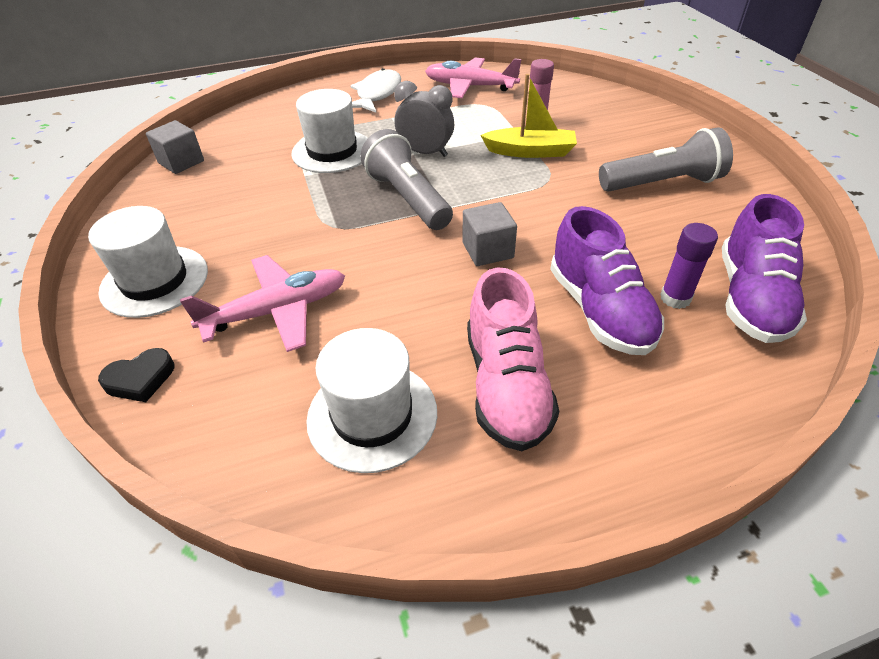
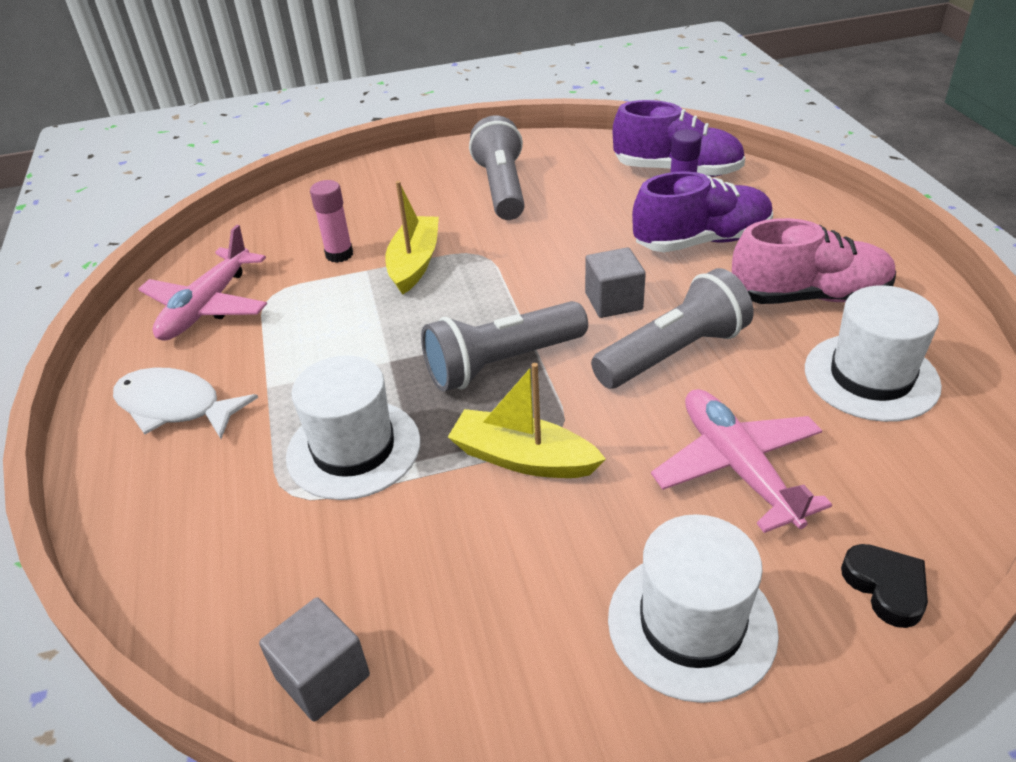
camera: 85 degrees left, 5 degrees down
(310, 212) = (523, 458): none -> yellow boat
(415, 283) = (673, 353): none -> grey flashlight
(425, 153) = (390, 349): grey clock -> none

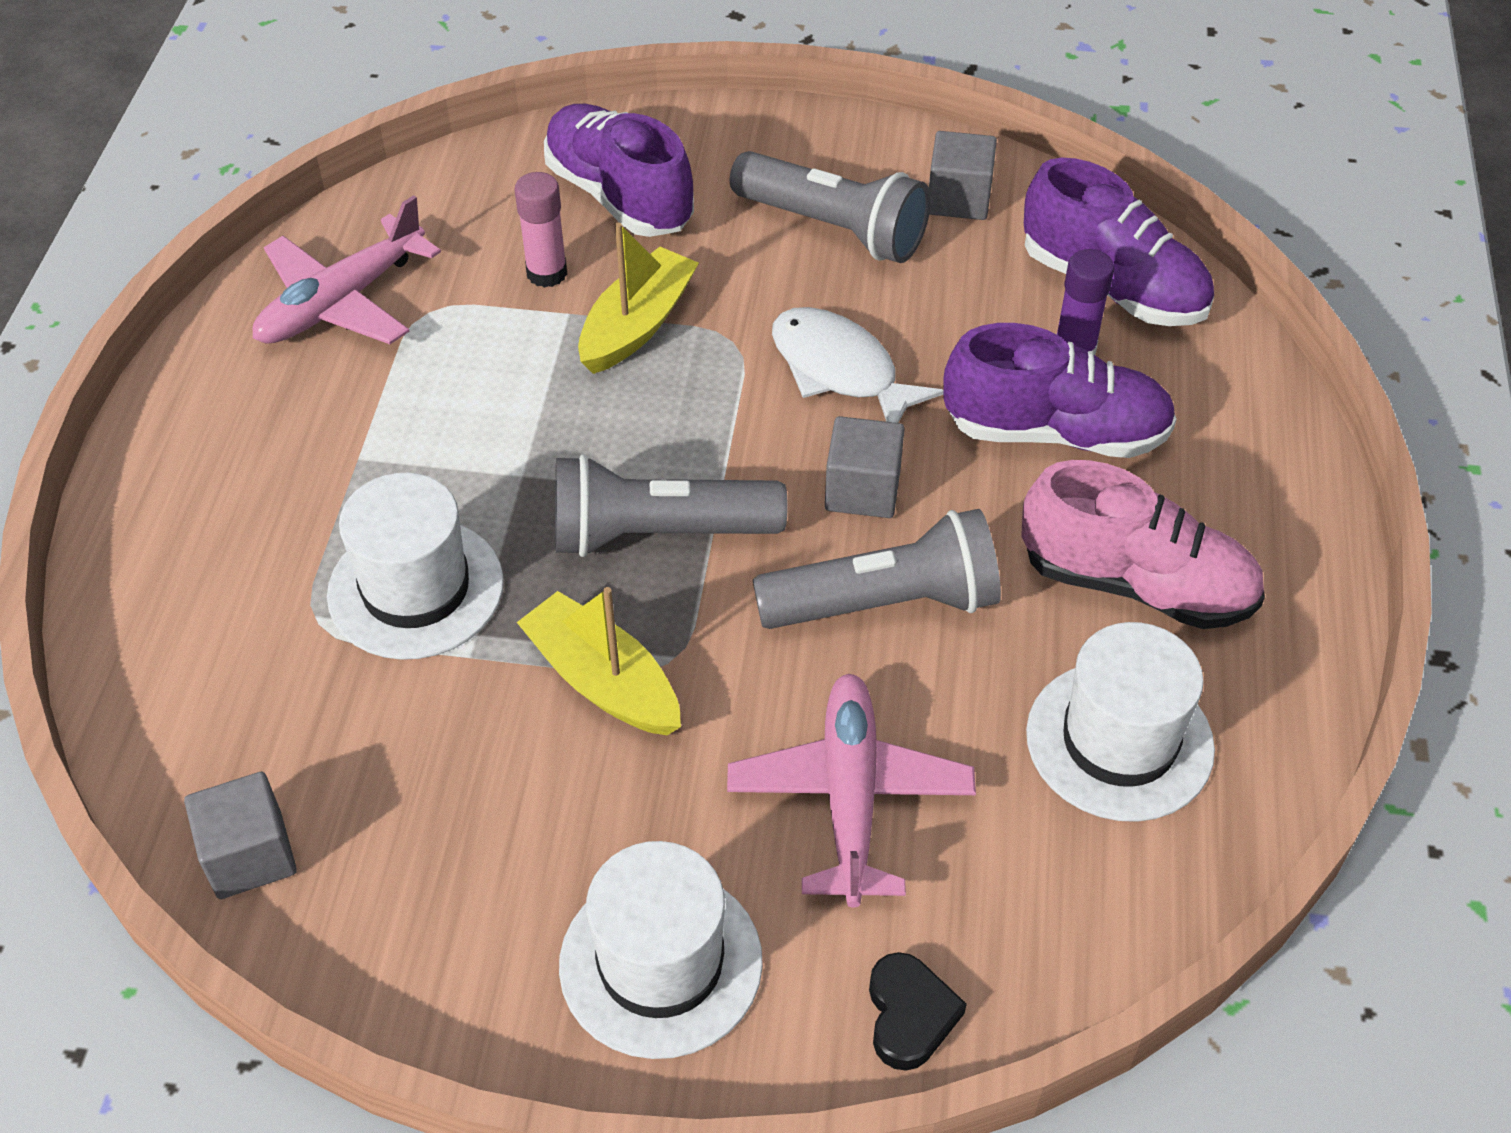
camera: 20 degrees right, 10 degrees up
(175, 406) = (242, 447): white fish -> white fish (840, 370)
(362, 207) = (619, 196): none -> purple shoe
(501, 188) = (833, 228): grey flashlight -> grey flashlight turned 105 degrees clockwise
(562, 158) = (958, 199): none -> grey cube

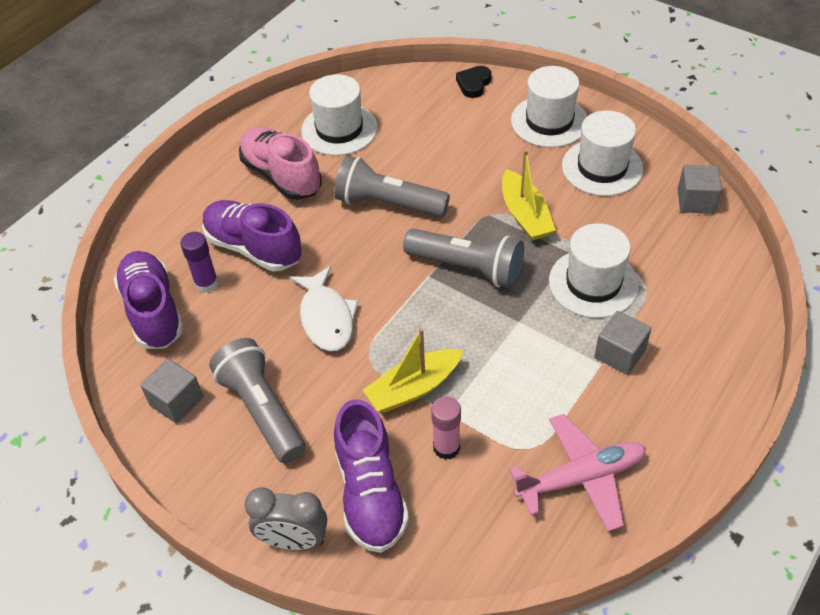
camera: 150 degrees left, 0 degrees up
(484, 868) = (602, 167): none -> white hat
(682, 126) = (293, 540): none -> grey clock
(850, 796) = (451, 145): pink plane -> none
(862, 490) = (361, 254): grey cube -> grey cube (619, 354)

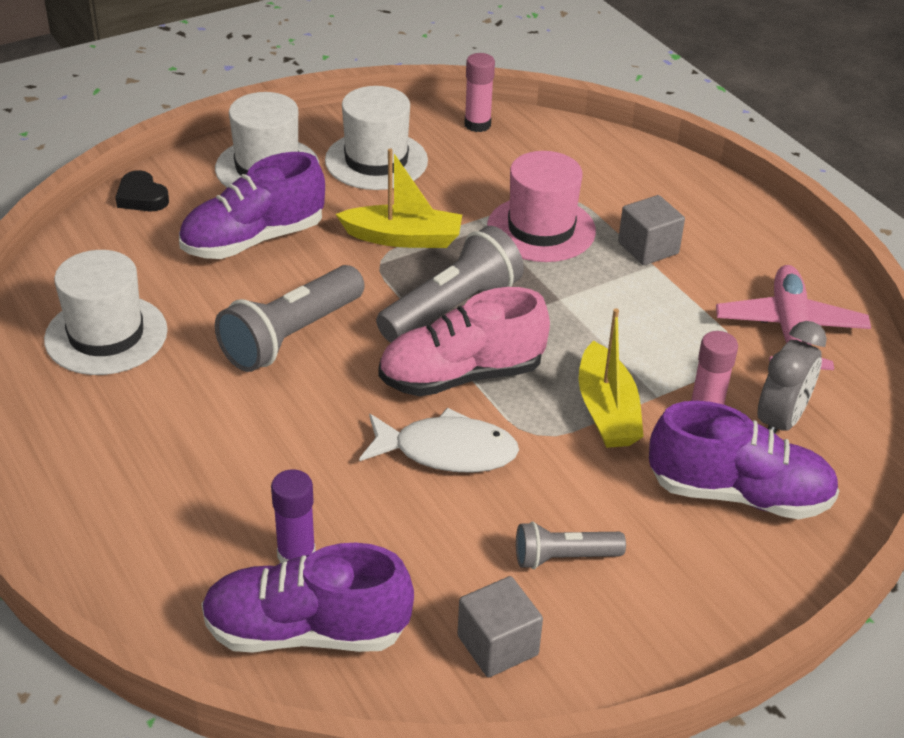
camera: 70 degrees left, 10 degrees down
(253, 248) = (265, 486): purple shoe -> purple shoe (253, 240)
(262, 410) = (564, 558): grey flashlight -> grey flashlight, size x0.57
(281, 176) = (145, 417): pink shoe -> pink shoe (461, 376)
(293, 540) = (777, 583): grey clock -> grey clock (780, 421)
(593, 283) = (541, 229): white hat -> pink hat
(695, 201) = (477, 125): grey cube -> pink glue stick

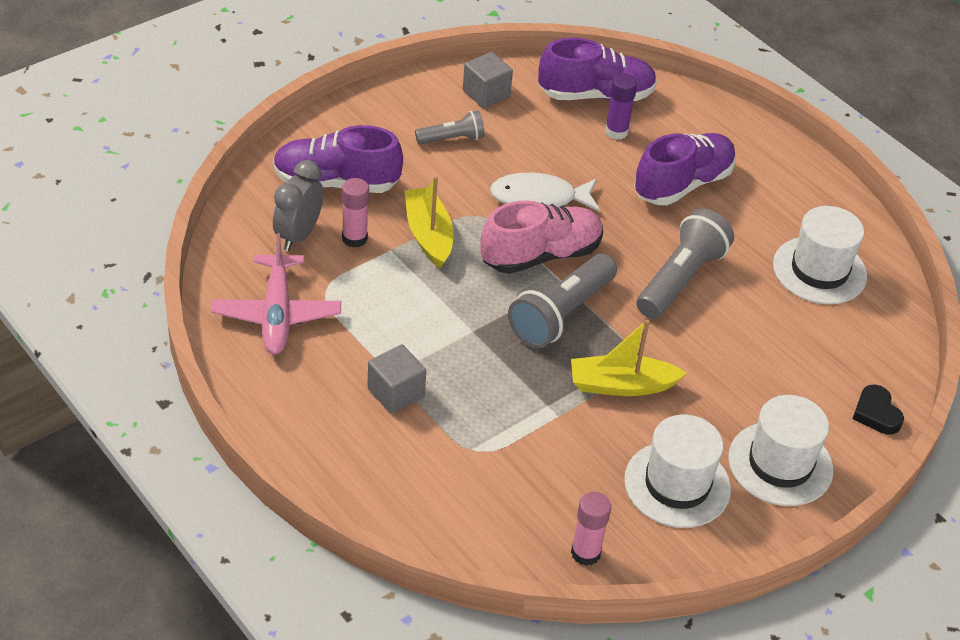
camera: 170 degrees right, 5 degrees up
(141, 197) = (876, 413): black heart -> black heart turned 150 degrees counterclockwise
(253, 240) = (752, 371): purple shoe -> purple shoe (683, 184)
(541, 229) = (497, 407): pink hat -> none

